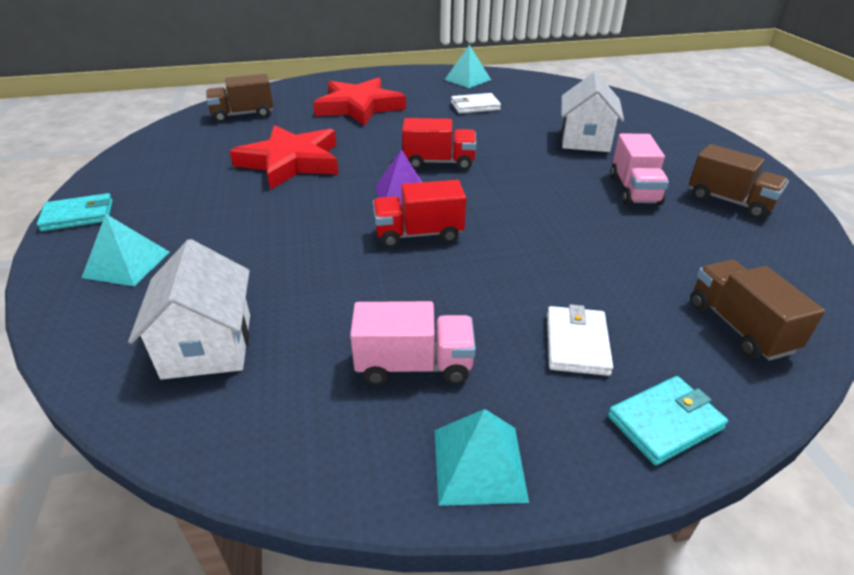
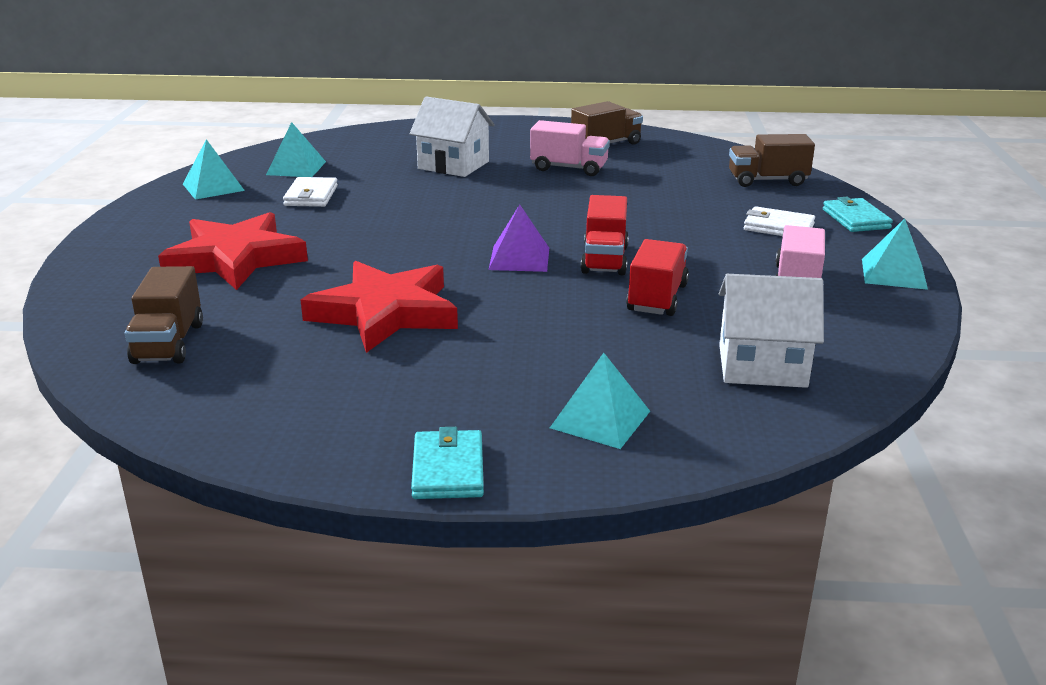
camera: 75 degrees left, 10 degrees down
(439, 162) = (453, 233): red truck -> red truck (657, 298)
(522, 93) = (296, 168): none -> turquoise pyramid

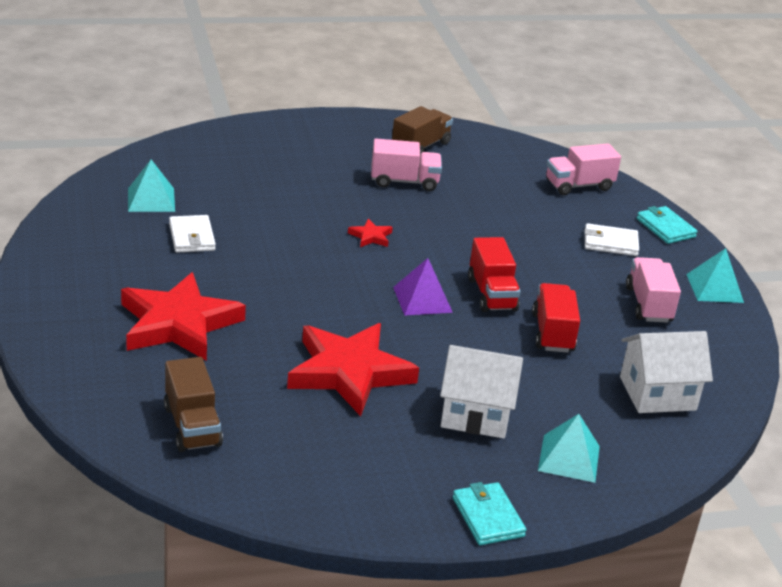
camera: 20 degrees left, 5 degrees up
(213, 187) = (88, 232): turquoise pyramid -> none
(453, 165) = (298, 185): white house -> white house (475, 414)
(500, 206) = (371, 236): none -> red star
(767, 181) = (579, 186): brown truck -> pink truck

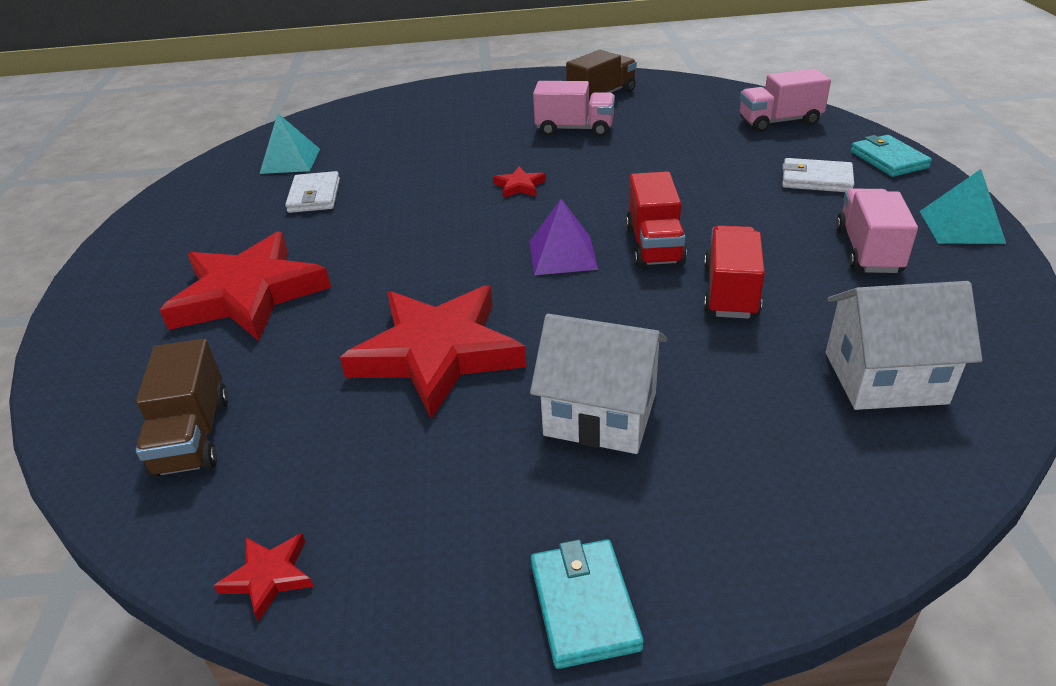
camera: 15 degrees right, 5 degrees up
(290, 506) = (269, 576): none -> red star
(569, 458) = (737, 489): turquoise pyramid -> none

